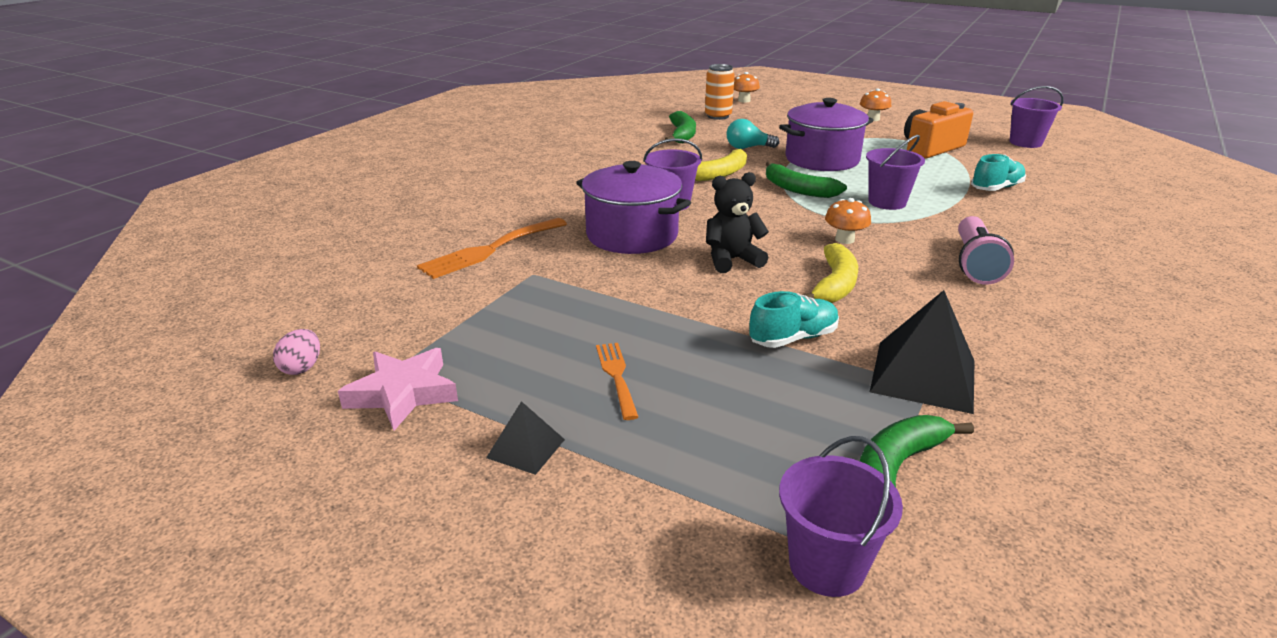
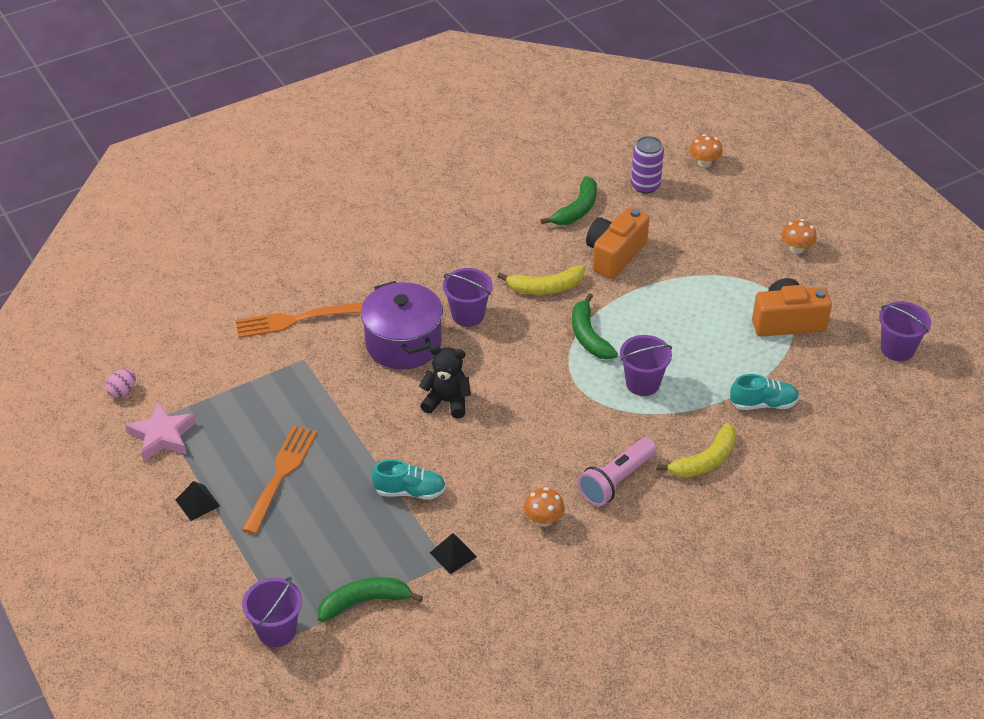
camera: 30 degrees right, 15 degrees up
(616, 376) = (281, 474): orange fork -> orange fork, size x1.69
(718, 116) = (645, 186): orange can -> purple can
(748, 148) = (614, 255): turquoise light bulb -> orange camera
(822, 159) = (661, 300): purple pot -> none
(834, 285) = (489, 457): yellow banana -> yellow banana (705, 460)
(844, 239) = (553, 414): orange mushroom -> orange mushroom (543, 519)
(923, 376) = (453, 554): black pyramid -> black pyramid, size x0.53

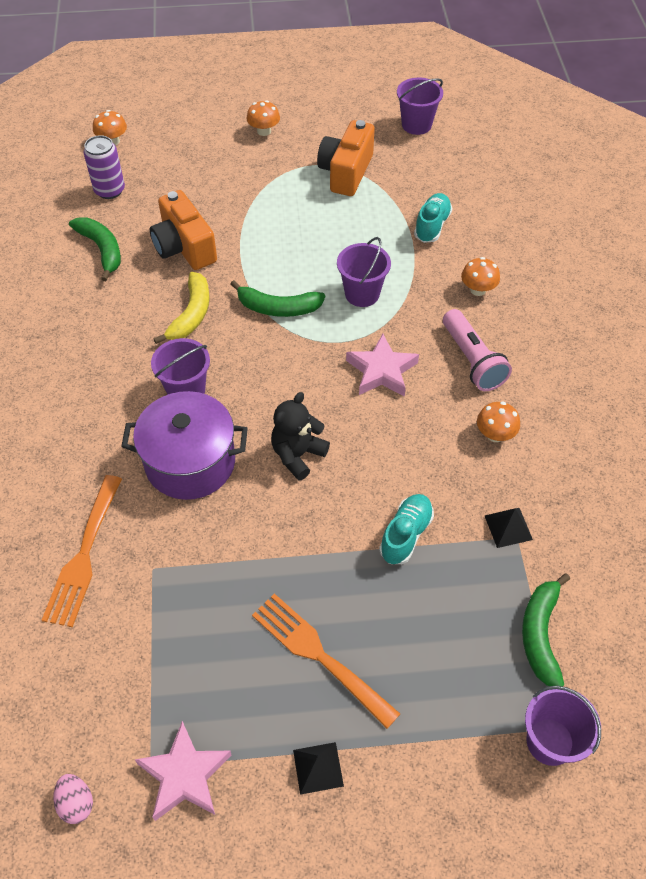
camera: 65 degrees left, 10 degrees up
(564, 424) = (382, 371): none -> pink star
(705, 460) = (478, 289): yellow banana -> orange mushroom

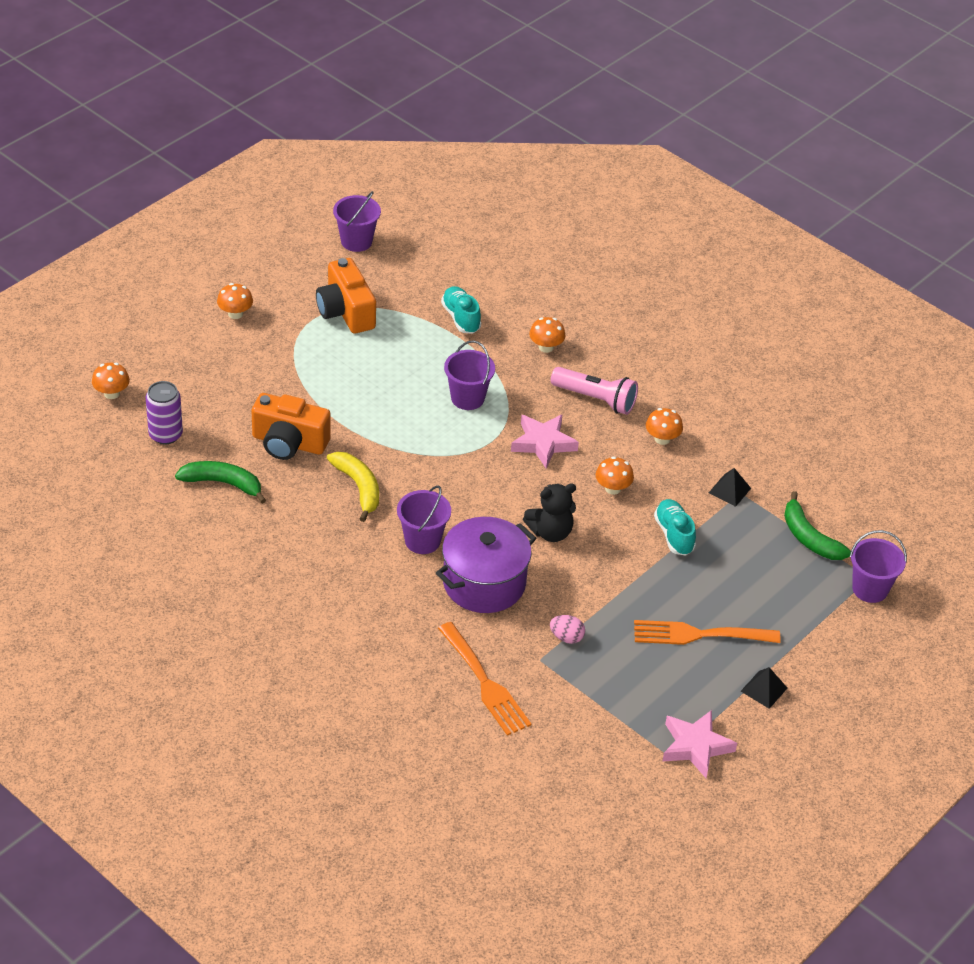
camera: 45 degrees left, 10 degrees down
(76, 803) = (651, 804): pink egg -> pink egg (566, 637)
(278, 308) = (418, 444): green banana -> none
(297, 455) = (550, 532): black teddy bear -> black teddy bear turned 105 degrees counterclockwise
(397, 451) = (612, 488): none -> orange mushroom

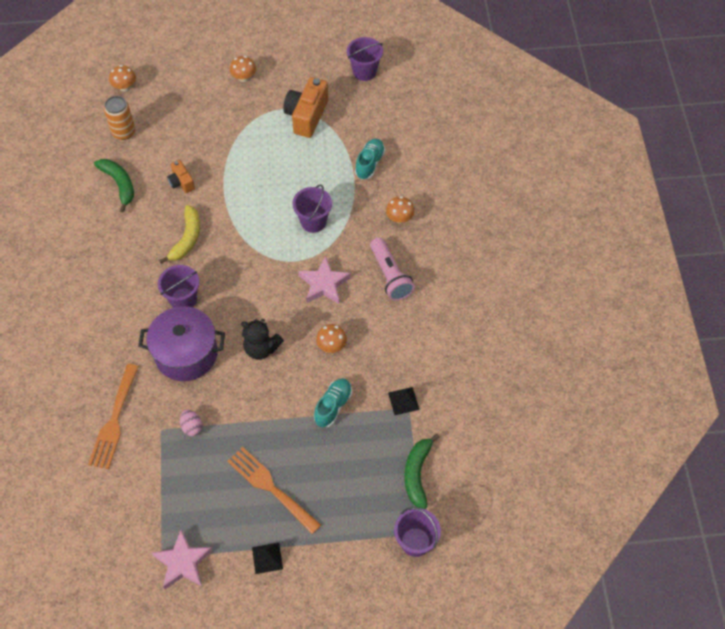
camera: 45 degrees right, 15 degrees up
(165, 435) = (123, 132): purple can -> orange can
(289, 443) = (181, 182): orange camera -> orange camera, size x0.55
(662, 439) = (401, 333): orange mushroom -> none

